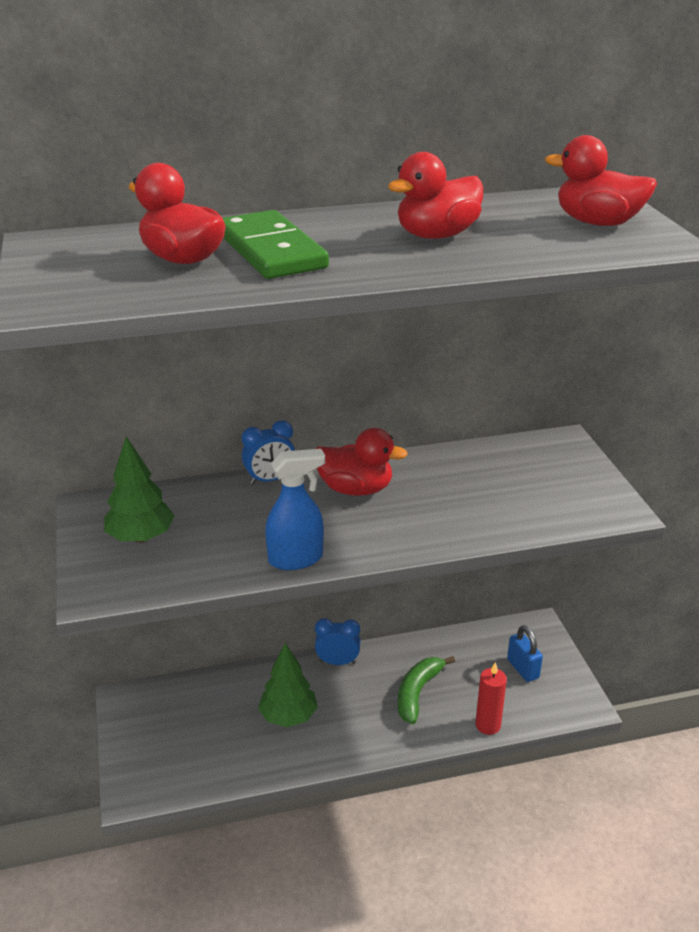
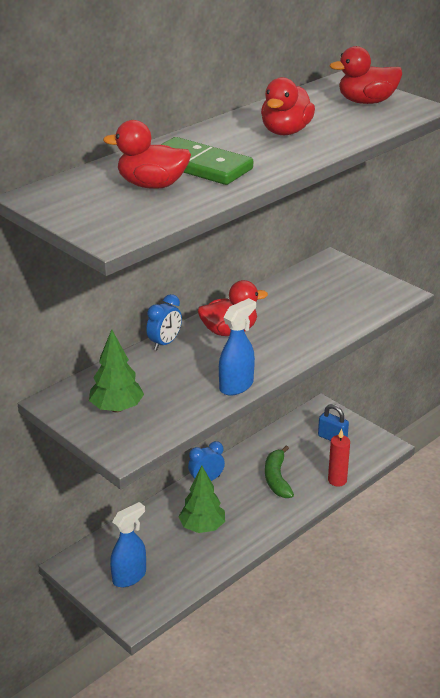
camera: 30 degrees left, 0 degrees up
(167, 740) = (129, 576): none -> blue spray bottle

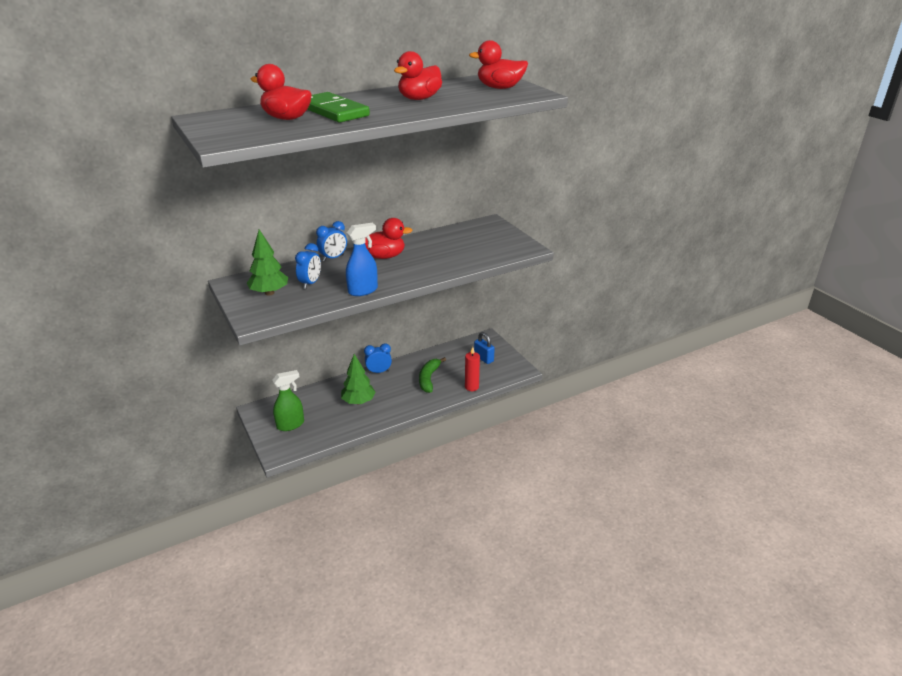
camera: 15 degrees right, 0 degrees up
(129, 576) = (291, 425): blue spray bottle -> green spray bottle
(161, 386) = (310, 283): none -> blue clock

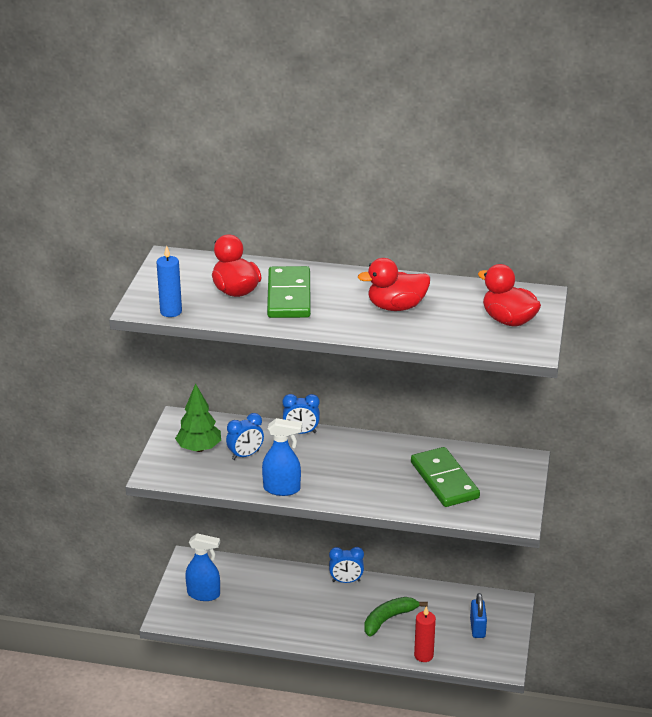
camera: 40 degrees right, 0 degrees up
(251, 138) = (171, 311): none -> blue candle
(291, 425) = (204, 594): green spray bottle -> blue spray bottle
(358, 401) = (290, 605): green tree -> none
(379, 372) = (346, 581): blue clock -> blue clock turned 150 degrees clockwise
(384, 256) = (351, 454): red duck -> none
(460, 247) = (444, 480): none -> green domino

